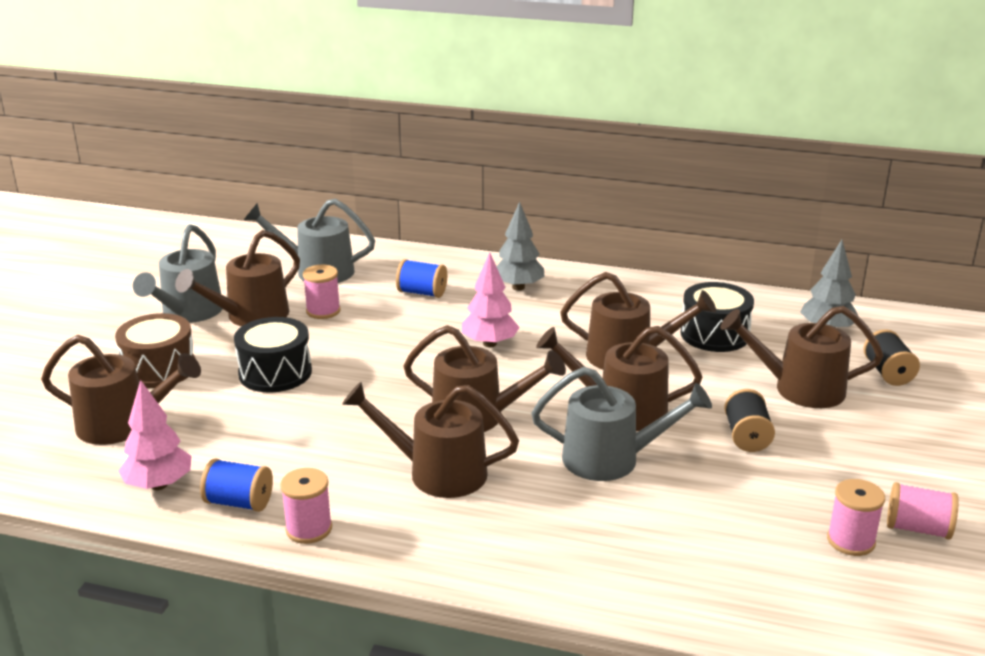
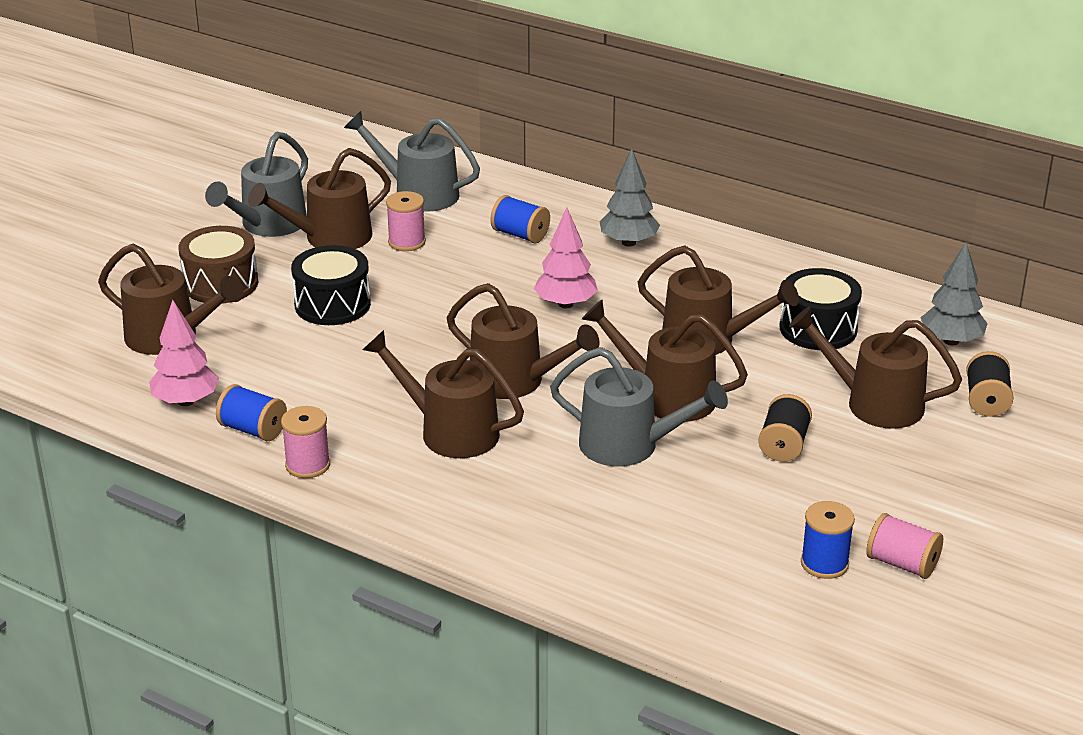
camera: 15 degrees right, 5 degrees up
(850, 541) = (824, 563): pink spool -> blue spool

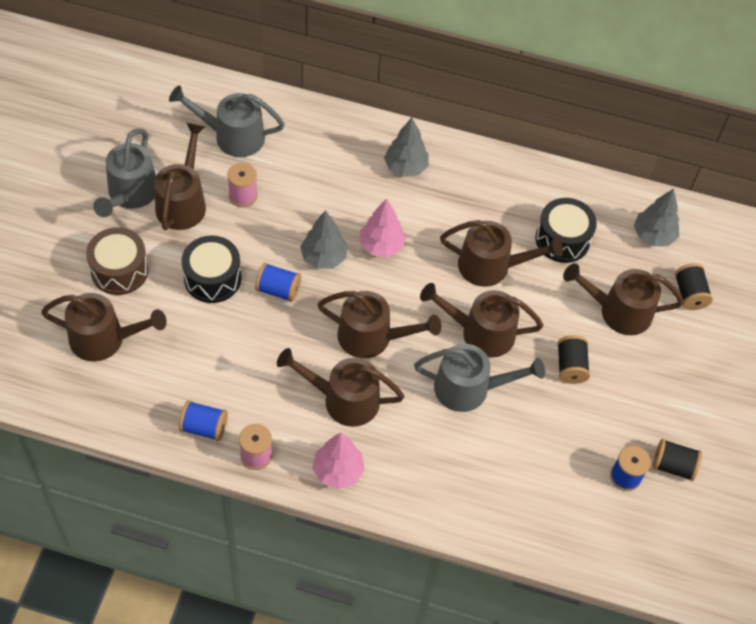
camera: 20 degrees left, 25 degrees up
(186, 401) = (144, 407): pink tree -> pink tree (338, 471)
(329, 238) = (183, 202): brown watering can -> brown watering can turned 150 degrees clockwise
(484, 304) = (323, 257): none -> grey tree
(520, 235) = (324, 172): blue spool -> blue spool (278, 290)
(902, 564) = (673, 466): pink spool -> black spool

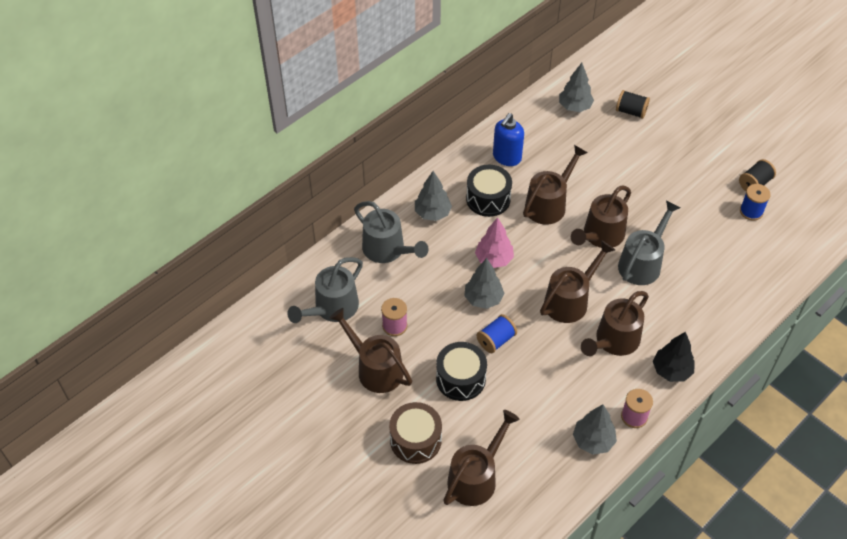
camera: 55 degrees left, 5 degrees down
(130, 195) = (345, 402): grey watering can -> grey watering can (388, 250)
(204, 427) = (593, 441): blue spool -> grey tree
(338, 471) = (671, 370): pink tree -> black tree
(529, 201) = (506, 157): none -> blue soap dispenser
(562, 239) = (549, 155): black drum -> black drum (488, 199)
(570, 366) = (653, 199): black spool -> none
(618, 311) = (624, 154): brown watering can -> none

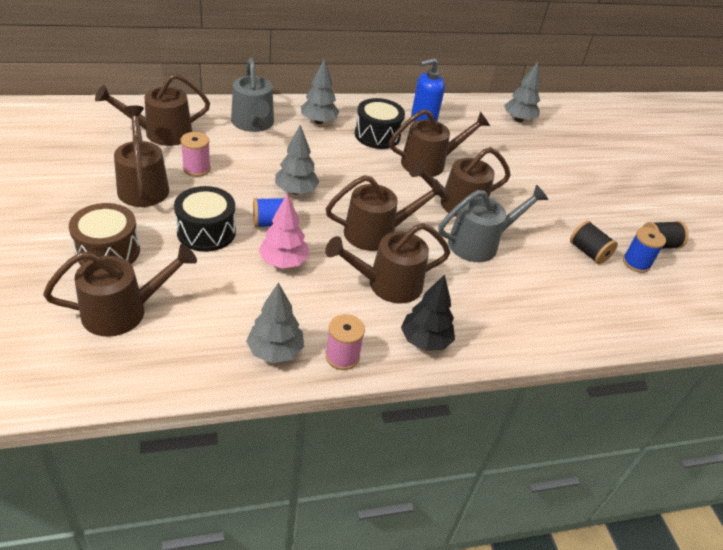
camera: 25 degrees right, 10 degrees down
(332, 308) = (161, 133): grey watering can -> brown watering can
(494, 259) = (337, 172): pink tree -> pink tree (283, 262)
(631, 111) = (570, 144): black spool -> black spool (588, 252)

